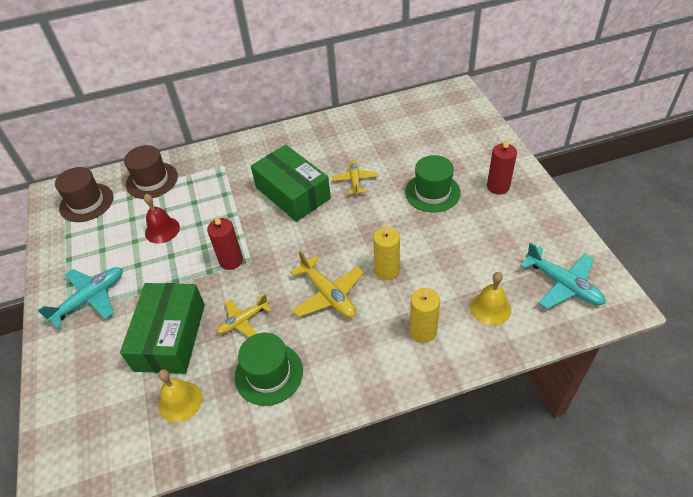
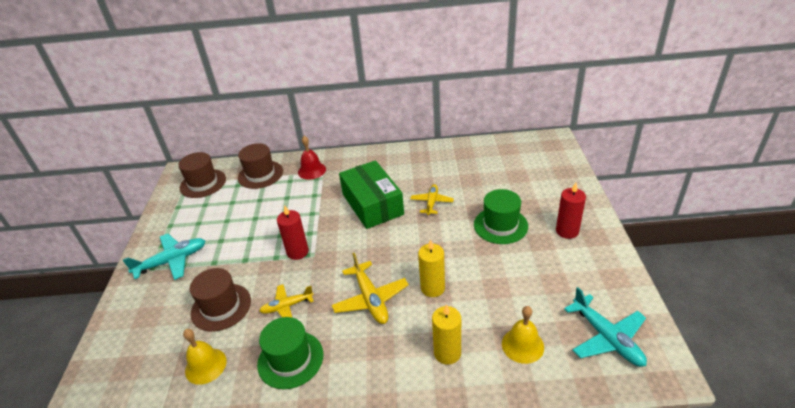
camera: 15 degrees right, 10 degrees down
(162, 230) = (252, 215): red bell -> red bell (312, 170)
(170, 337) = (221, 307): green box -> brown hat

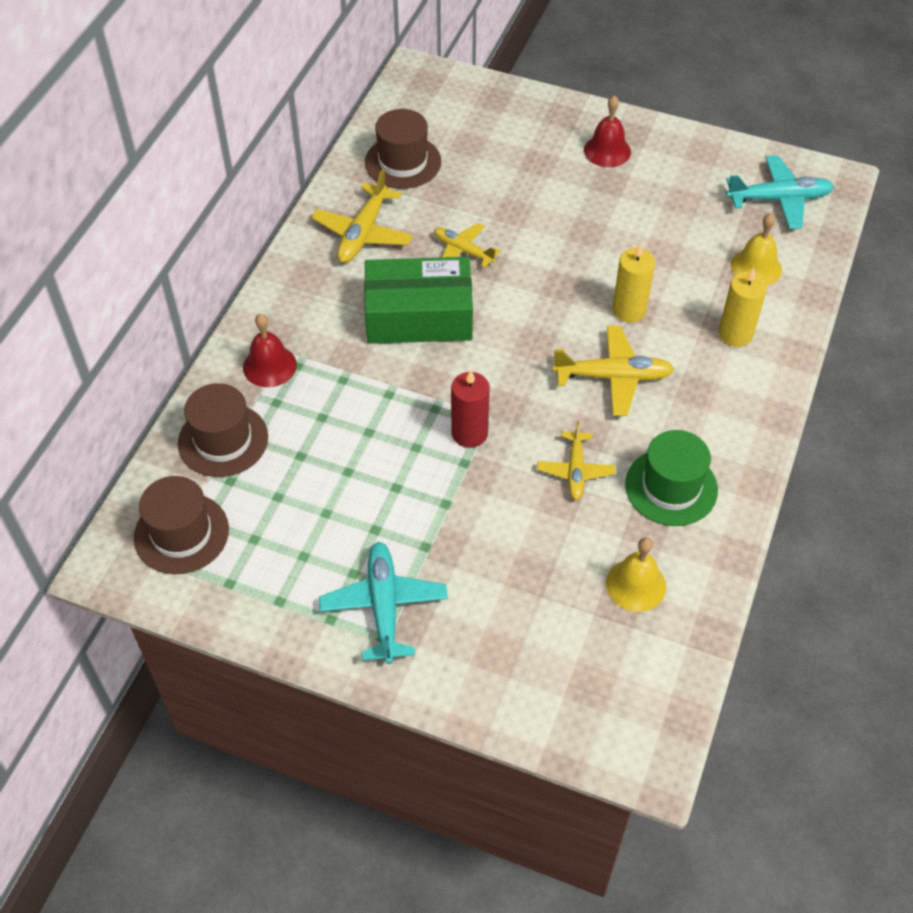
camera: 70 degrees left, 15 degrees up
(221, 307) = (532, 551): brown hat -> brown hat (403, 162)
(418, 166) = (363, 233): none -> yellow plane
(500, 225) = (557, 203): green hat -> none
(567, 231) = (607, 151): red candle -> red bell

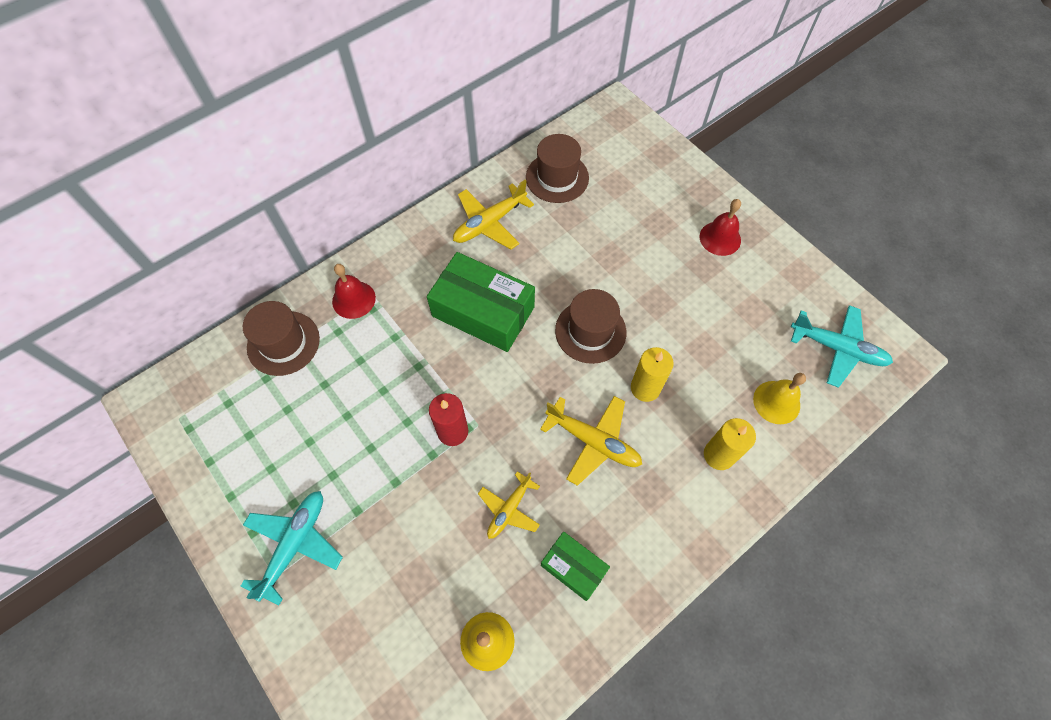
camera: 30 degrees right, 10 degrees up
(181, 533) = (207, 403): brown hat -> brown hat (590, 331)
(463, 250) = (551, 272): yellow plane -> none
(671, 487) = (573, 567): green hat -> green box

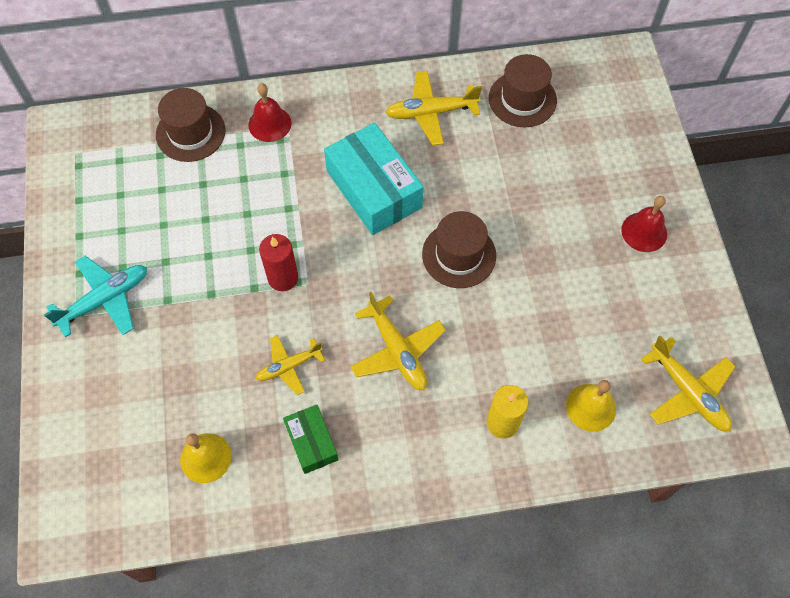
camera: 30 degrees right, 0 degrees up
(483, 311) = (374, 189): green box -> turquoise box
(645, 388) = (475, 330): yellow candle -> none
(838, 348) = (688, 392): turquoise plane -> yellow plane

